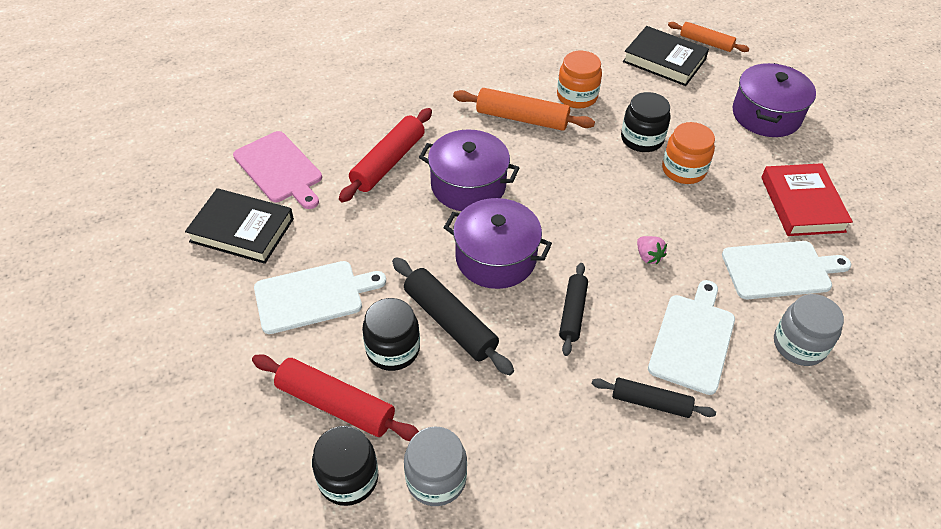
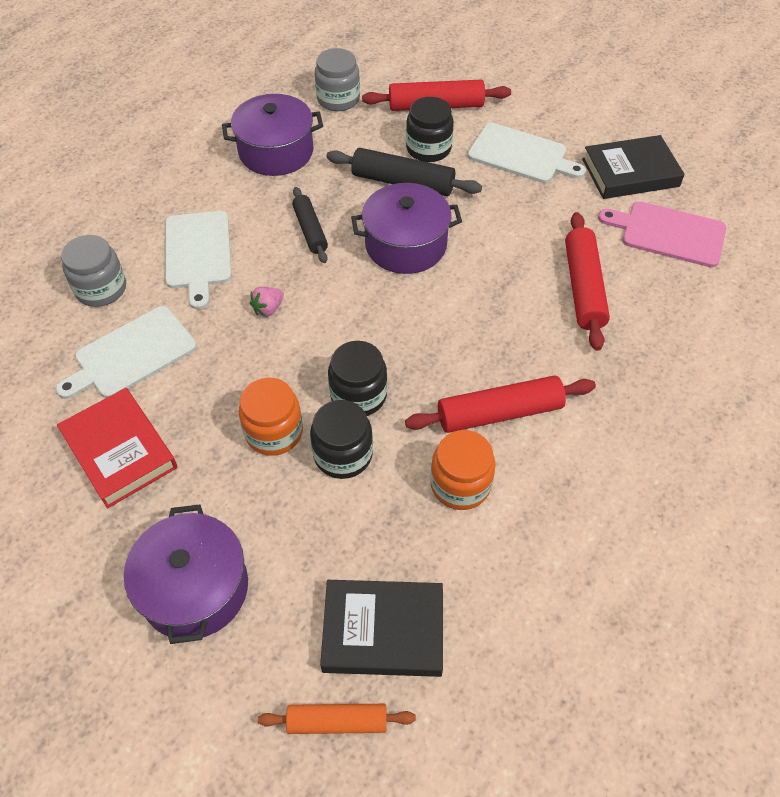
camera: 150 degrees right, 5 degrees up
(313, 296) = (521, 155): white cutting board -> white cutting board turned 105 degrees counterclockwise
(348, 478) = (392, 79): black jar -> black jar (358, 395)
(468, 185) = (486, 300): purple pot -> purple pot (276, 151)
(522, 118) = (499, 413): orange rolling pin -> red rolling pin
(648, 256) = (268, 309): pink strawberry -> pink strawberry turned 75 degrees counterclockwise
(650, 402) = (215, 195): black rolling pin -> none

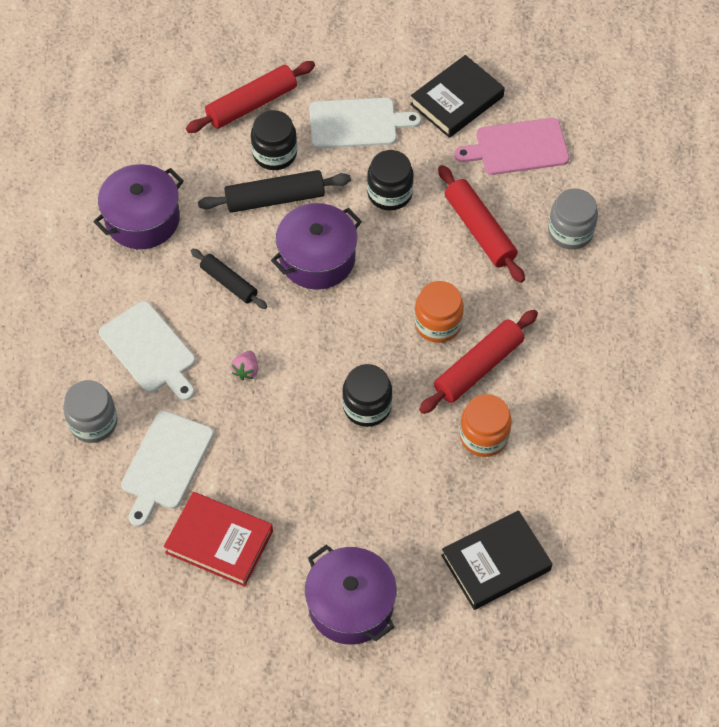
camera: 30 degrees left, 5 degrees up
(274, 432) = (324, 467): orange jar -> orange jar (438, 323)
(337, 721) = (503, 633): orange rolling pin -> none
(338, 99) = (158, 137): grey jar -> grey jar (570, 231)
(343, 454) = (387, 457): black jar -> black jar (389, 193)

